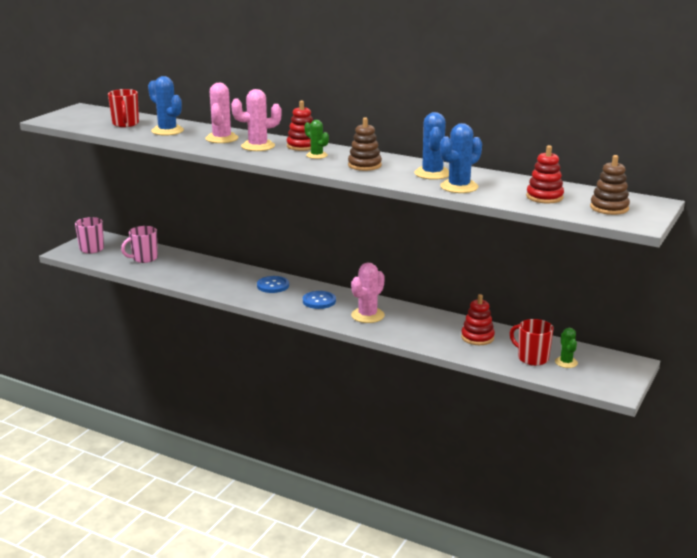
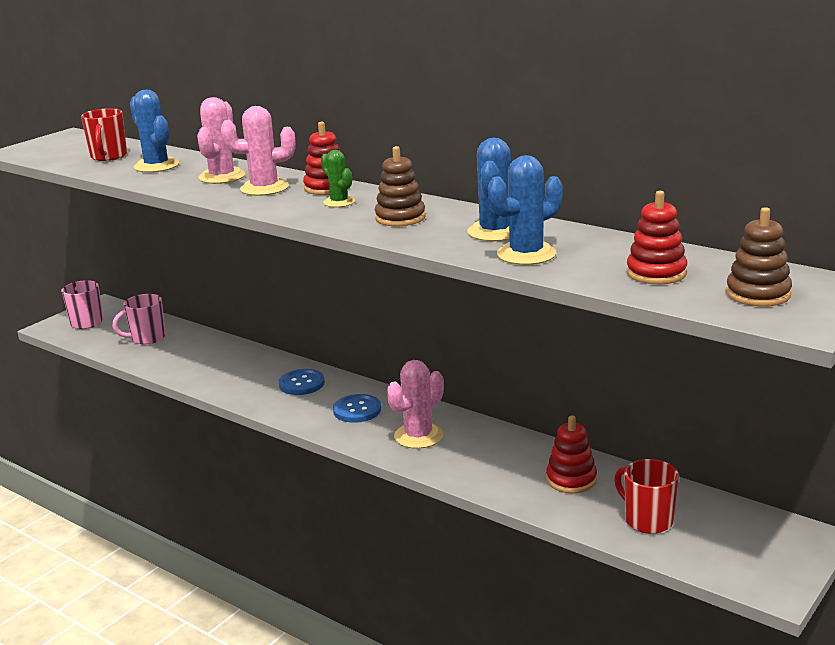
camera: 10 degrees right, 0 degrees up
(566, 362) = (700, 530): green cactus -> none

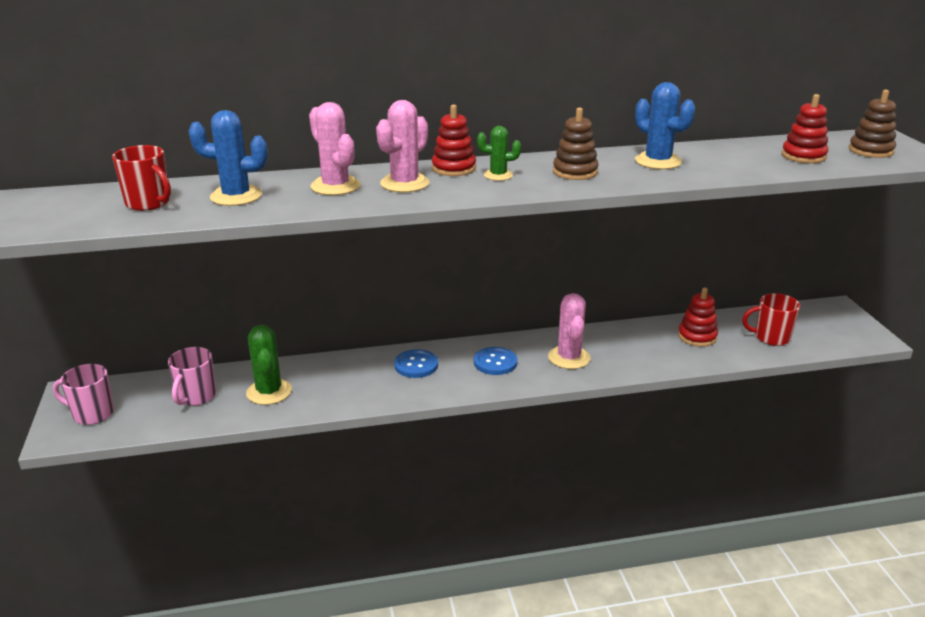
camera: 50 degrees left, 5 degrees up
(186, 355) = (269, 392): none -> green cactus
(526, 254) = (716, 168): blue cactus -> none

